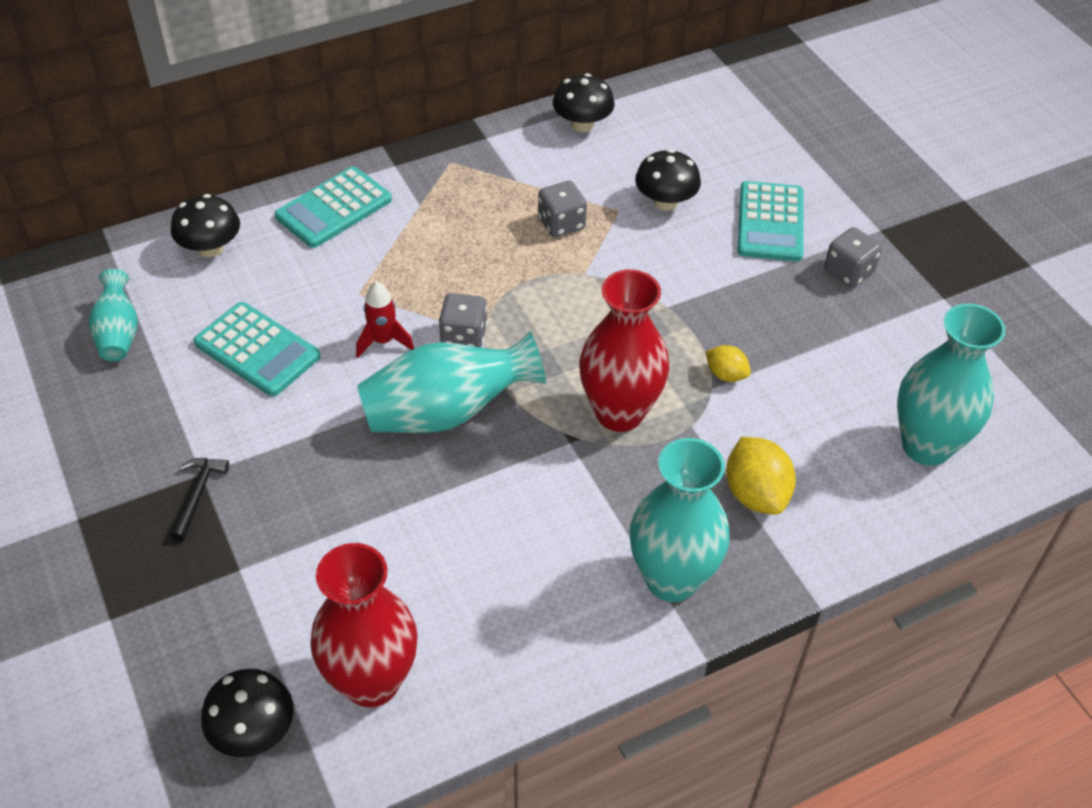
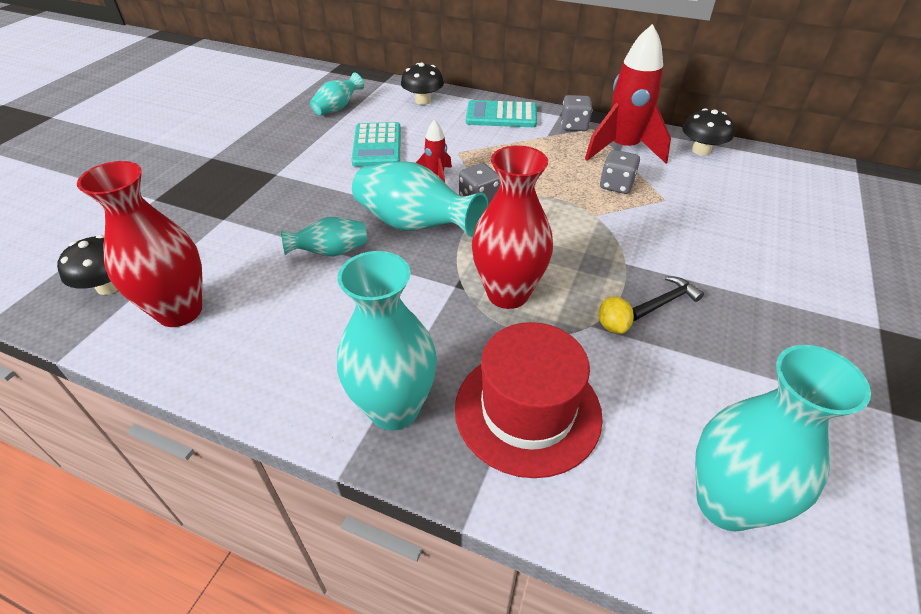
camera: 50 degrees right, 5 degrees down
(197, 495) = (261, 180): black hammer -> black hammer (665, 301)
(413, 506) = (330, 252): none -> turquoise vase
(513, 171) = (623, 149): none -> red rocket
(665, 202) = (705, 212): black mushroom -> none
(756, 494) = (527, 411): yellow lemon -> red hat
(770, 222) = (776, 267): turquoise calculator -> none
(848, 272) = (809, 334): grey dice -> grey dice (574, 126)

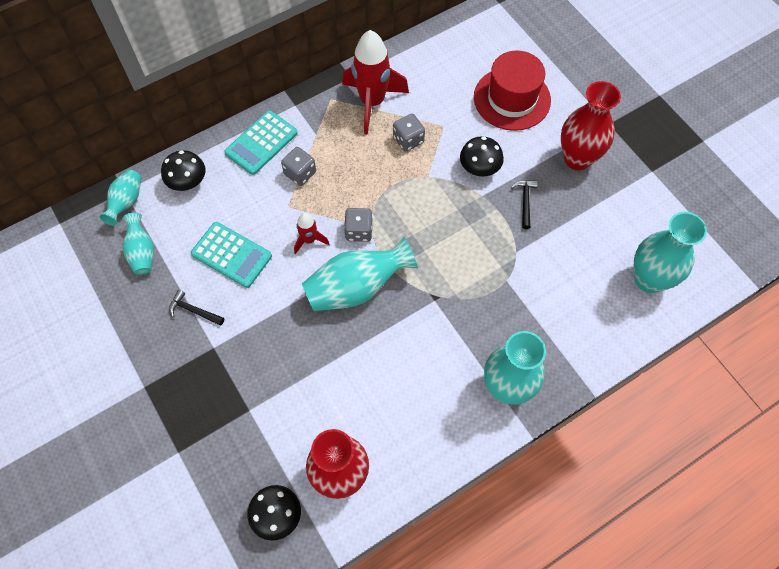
camera: 55 degrees left, 20 degrees up
(305, 150) = (194, 311): none -> black hammer
(330, 252) = (346, 355): turquoise vase -> turquoise vase (126, 202)
(507, 294) = (462, 276): red vase -> red vase (577, 158)
(527, 411) = (550, 324): red hat -> red hat (512, 99)
(574, 126) = (318, 108): grey dice -> grey dice (300, 173)
(612, 326) = (523, 242): yellow lemon -> none
(701, 150) = (411, 60): black mushroom -> black mushroom (479, 168)

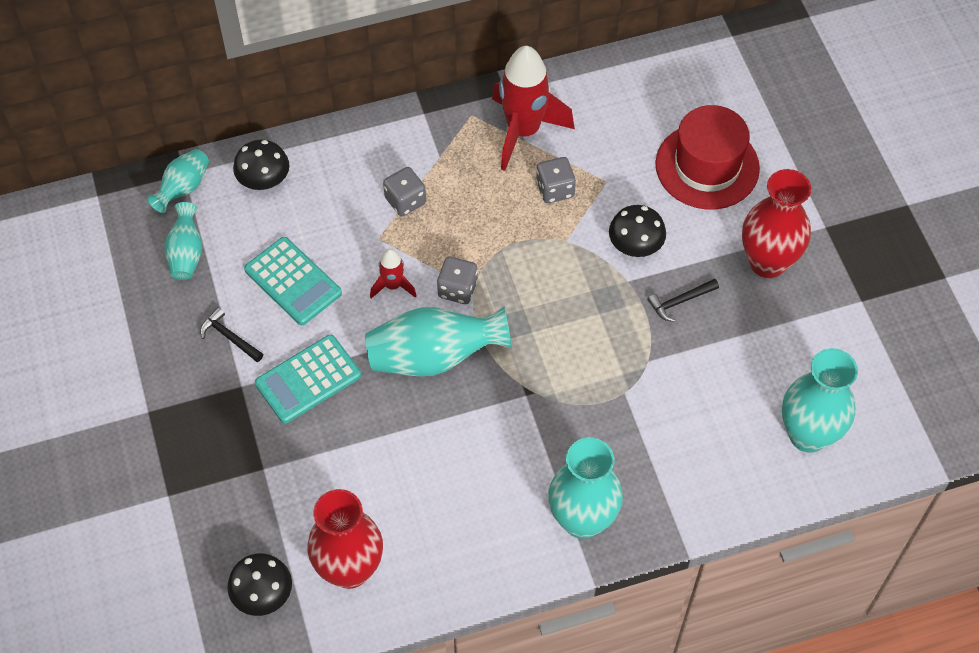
camera: 15 degrees right, 5 degrees down
(261, 143) = (368, 152): turquoise calculator -> turquoise calculator (308, 379)
(525, 202) = (680, 301): black hammer -> black hammer turned 135 degrees counterclockwise

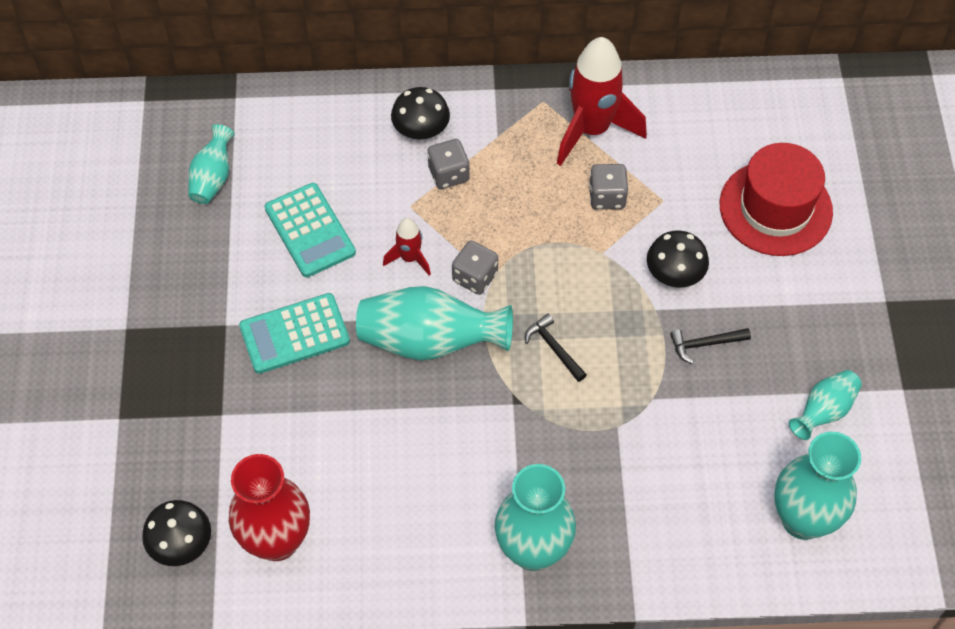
camera: 15 degrees right, 0 degrees up
(183, 188) = (230, 112): turquoise vase -> turquoise vase (823, 411)
(230, 337) = (229, 272): black hammer -> black hammer (554, 348)
(264, 180) = (312, 121): black mushroom -> black mushroom (421, 130)
(767, 262) = (811, 324): red vase -> none

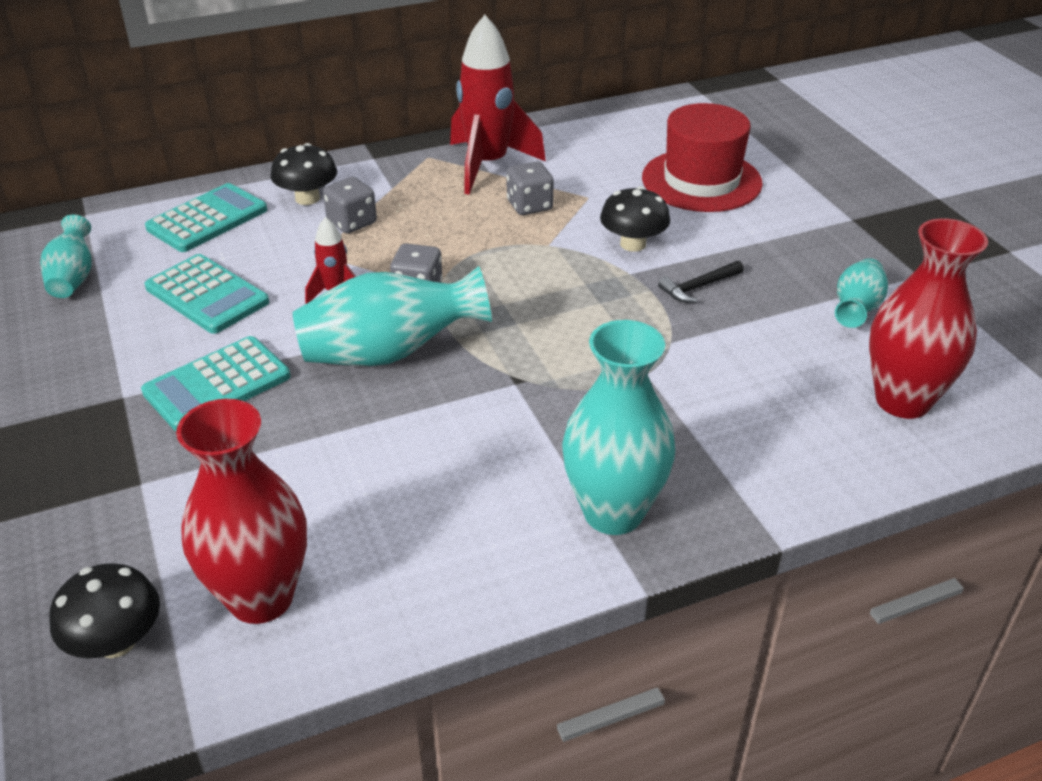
camera: 20 degrees left, 20 degrees down
(332, 134) = (207, 219): none -> turquoise calculator
(554, 348) = (537, 327): black hammer -> none
(802, 519) = (902, 400): turquoise vase -> red vase

